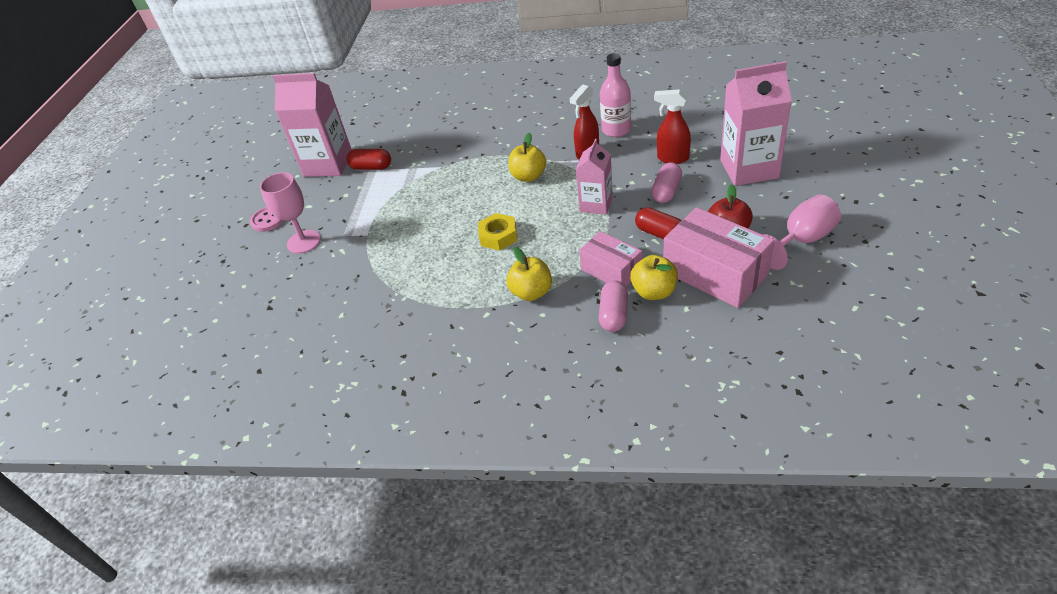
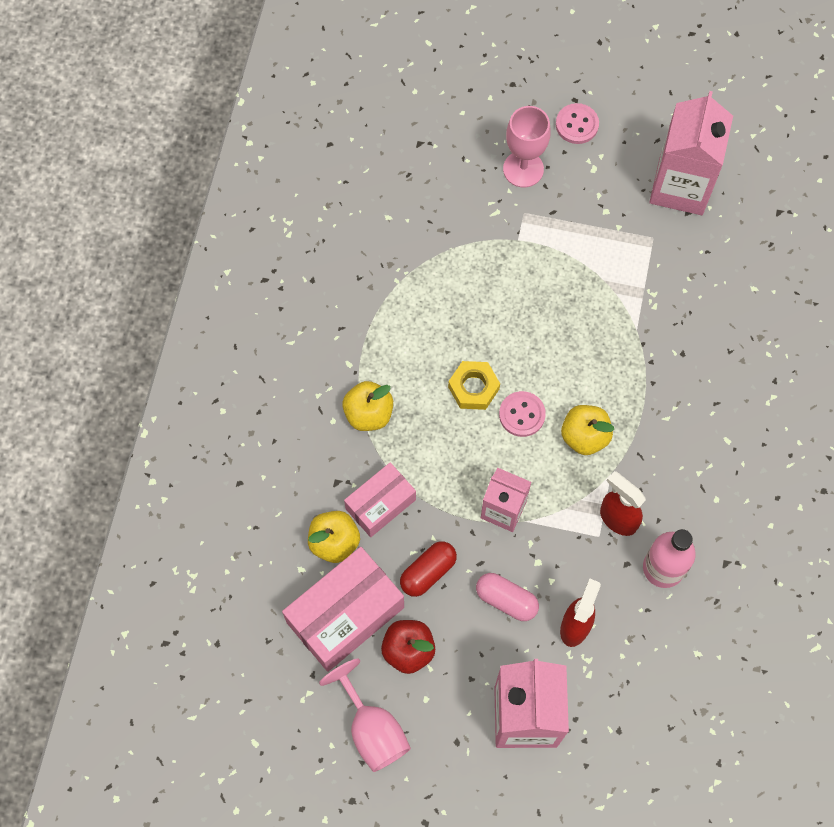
camera: 90 degrees right, 25 degrees up
(371, 167) = (658, 241): red capsule -> none
(517, 208) = (522, 414): none -> pink button
(613, 314) = (312, 493): pink capsule -> none

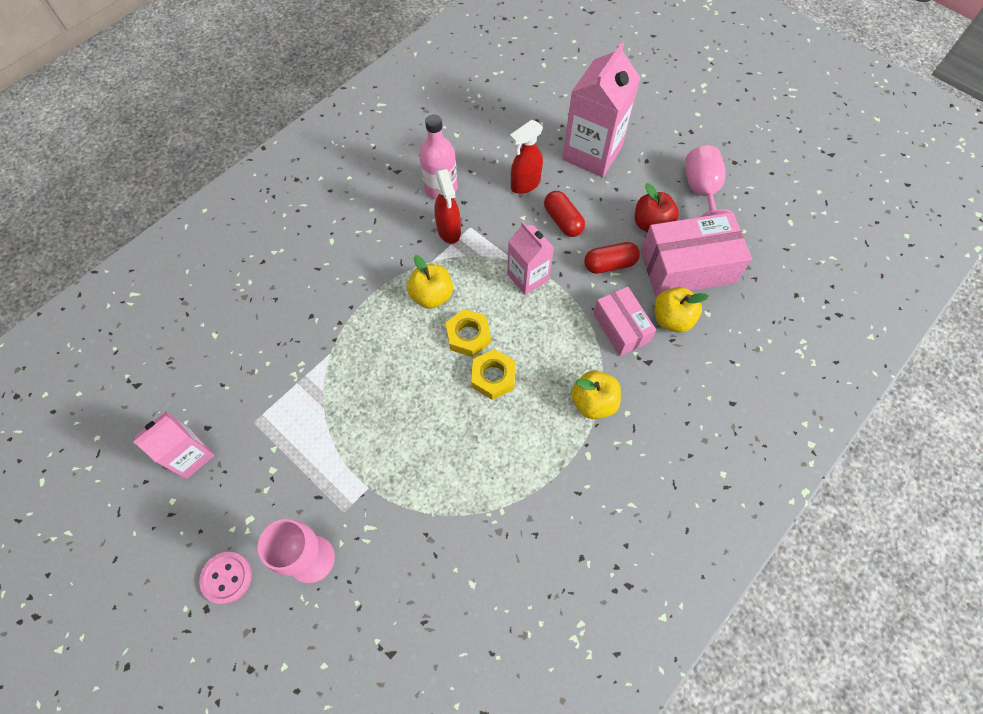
camera: 150 degrees left, 5 degrees down
(380, 504) = (621, 328): pink box -> pink box turned 75 degrees clockwise
(506, 600) = (563, 221): pink capsule -> red capsule
(522, 414) = (468, 336): pink button -> yellow nut
(681, 186) = (191, 455): pink carton -> pink carton, size x0.60

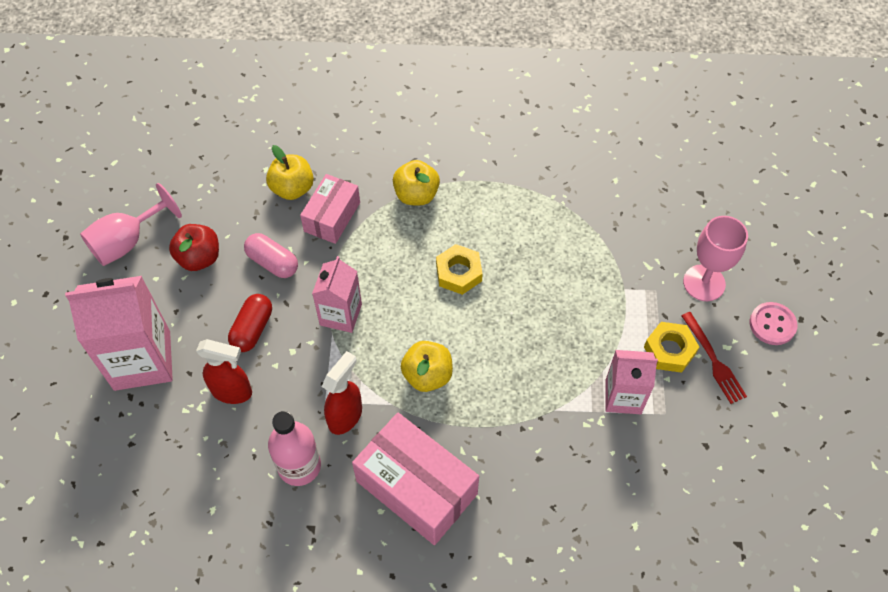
camera: 130 degrees left, 5 degrees down
(191, 455) = (735, 434): pink carton -> pink carton (623, 397)
(250, 497) = (713, 360): none -> red fork
(468, 336) = (439, 317): yellow nut -> yellow nut (669, 350)
(609, 264) = (272, 262): red capsule -> pink capsule
(687, 267) = (227, 207): pink box -> pink box (416, 487)

